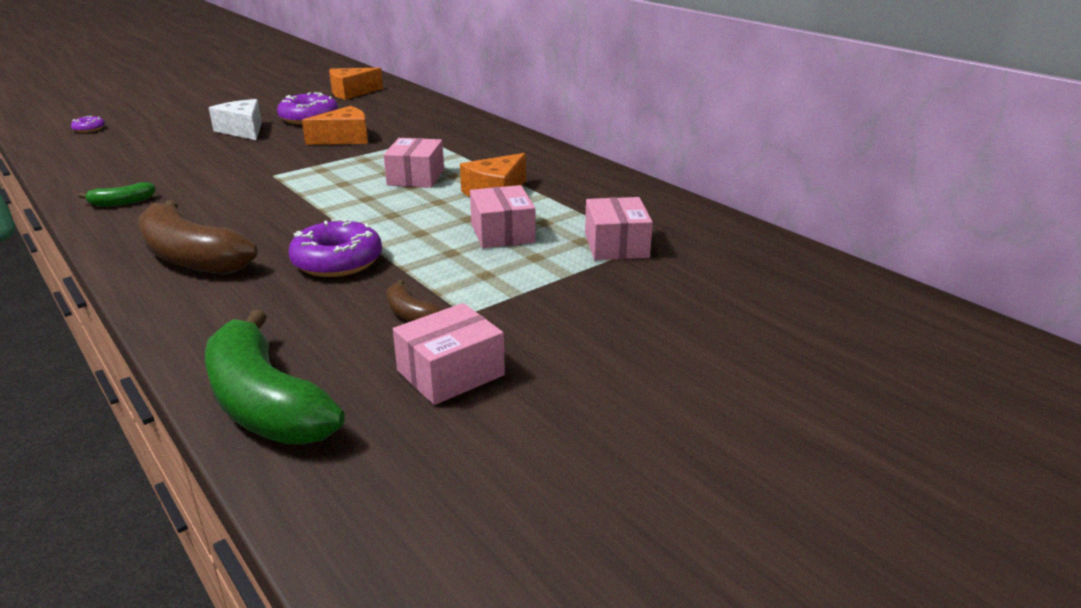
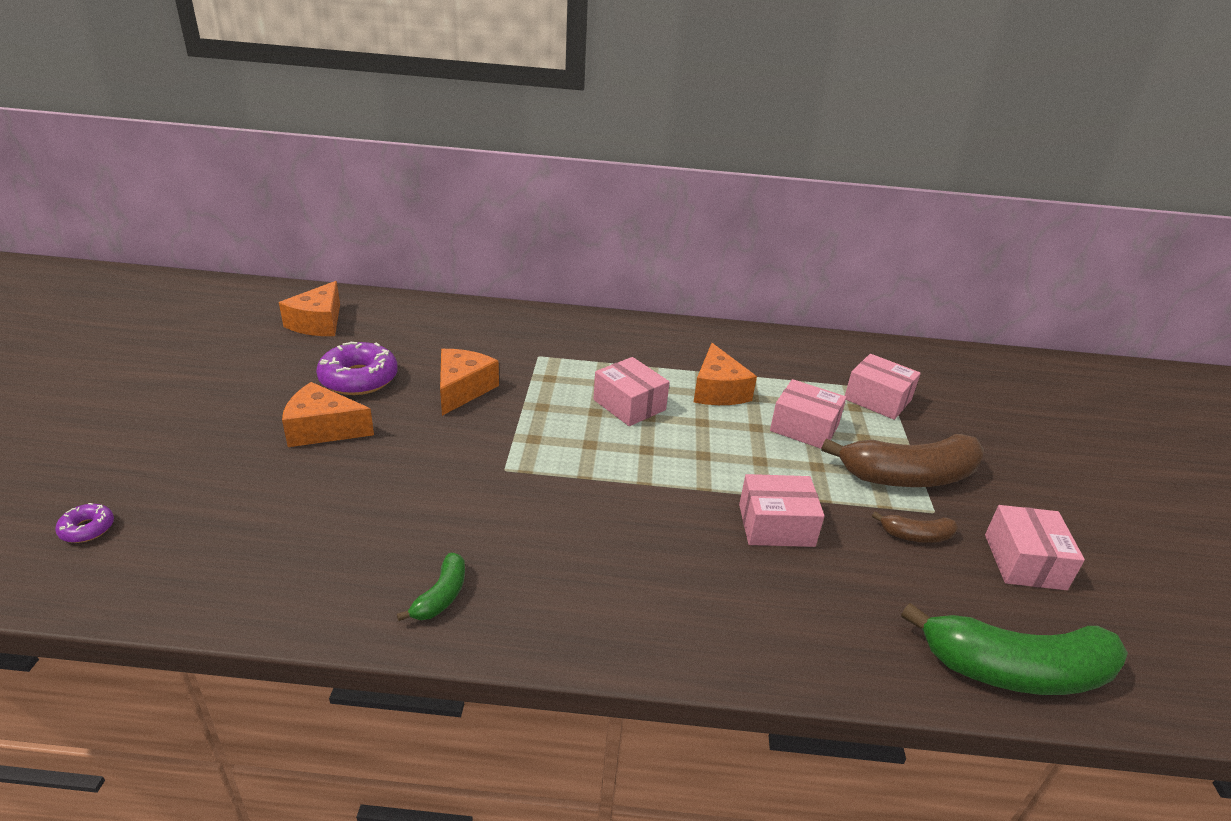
camera: 50 degrees left, 5 degrees up
(191, 257) = (672, 603): brown banana -> brown banana (908, 476)
(243, 130) = (323, 429): white cheese -> orange cheese
(337, 261) = (776, 525): purple donut -> pink box

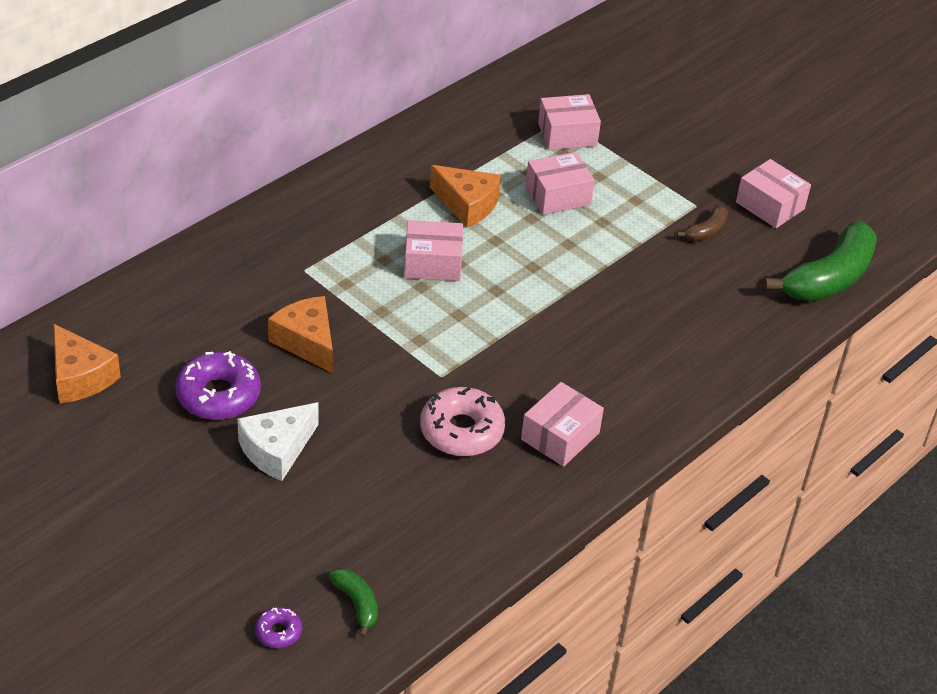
camera: 50 degrees left, 10 degrees up
(323, 429) = (277, 450): orange cheese -> white cheese
(441, 596) = (543, 476): green banana -> green banana (357, 604)
(449, 513) = (461, 431): none -> pink donut
(776, 525) = (635, 284): pink box -> pink box (560, 436)
(908, 476) = (656, 189): brown banana -> none

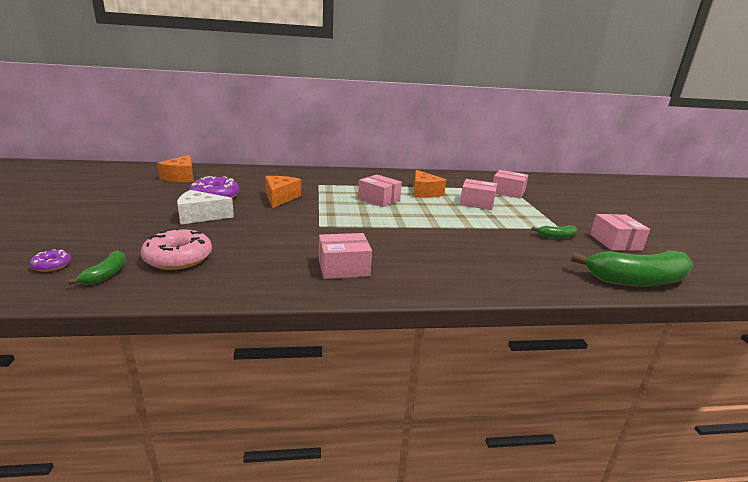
camera: 40 degrees right, 20 degrees down
(461, 431) = (293, 244): pink donut -> pink donut (178, 258)
(706, 231) = (556, 237): brown banana -> green banana

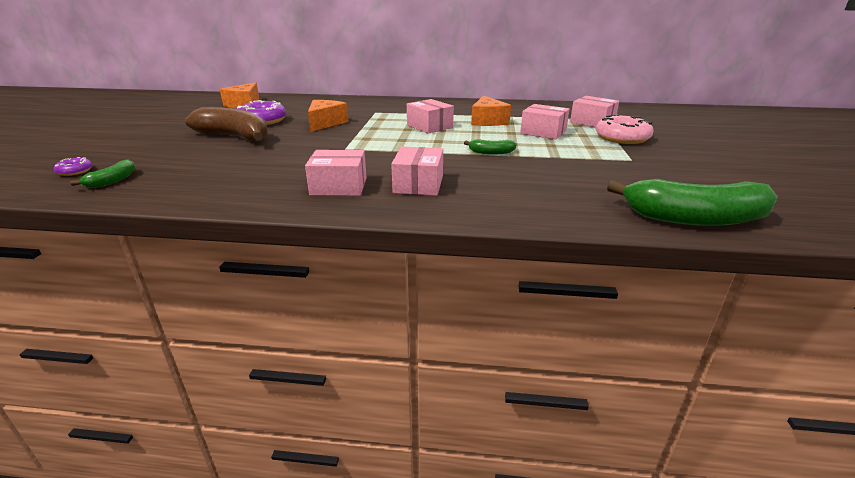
camera: 15 degrees right, 5 degrees up
(178, 258) = (185, 170): pink donut -> pink donut (622, 138)
(200, 216) = (235, 137): white cheese -> brown banana
(556, 237) = (619, 168): green banana -> green banana (491, 152)
(615, 242) = (696, 177): pink box -> pink box (418, 184)

